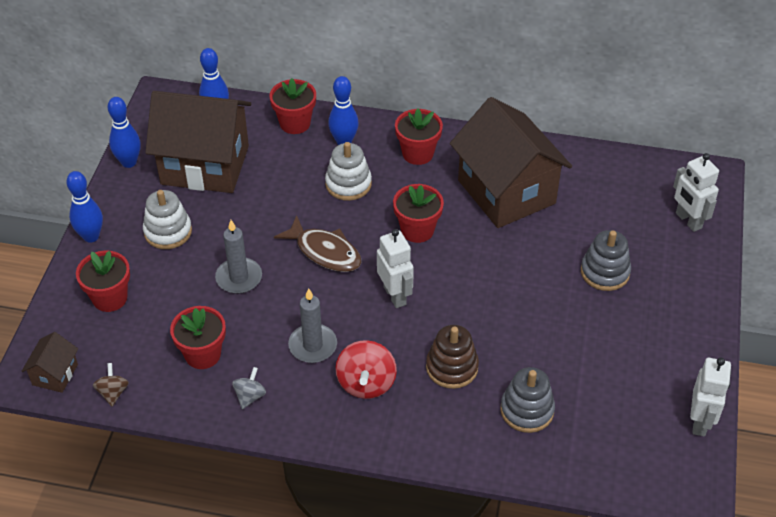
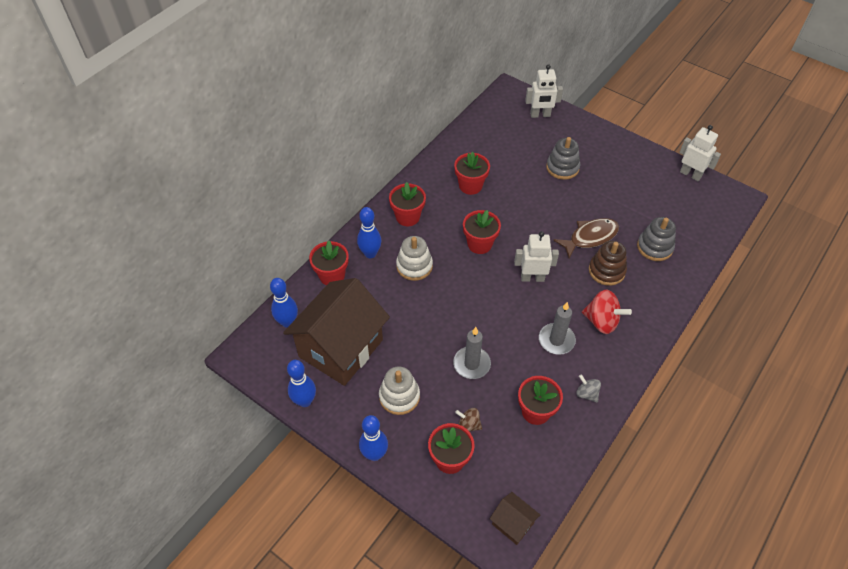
camera: 65 degrees left, 5 degrees up
(113, 392) = (548, 485): brown spinning top -> brown spinning top (468, 425)
(325, 252) = (472, 303): brown fish -> brown fish (590, 237)
(506, 192) = (470, 186): brown house -> red flower pot

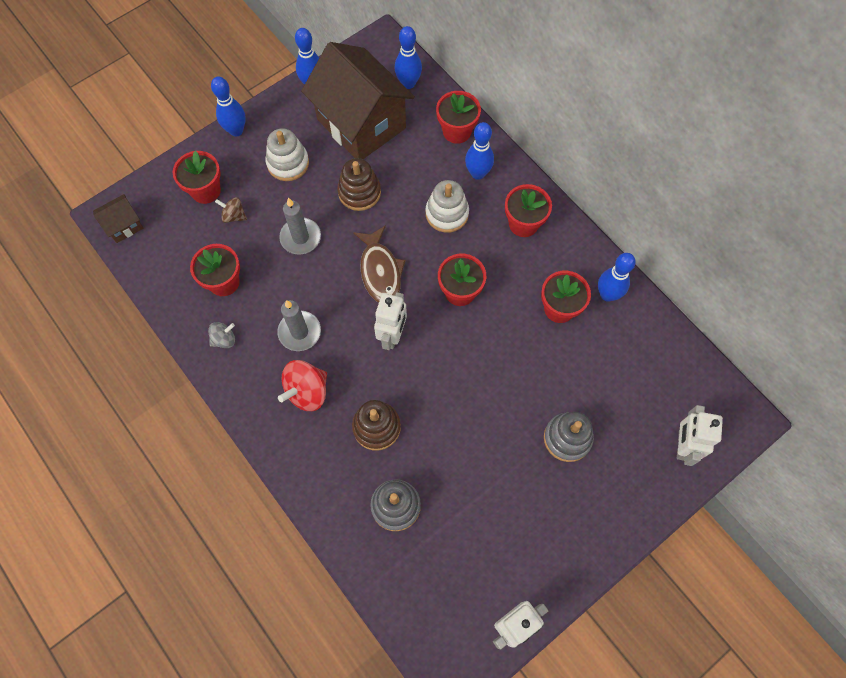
camera: 105 degrees right, 15 degrees up
(413, 331) = (359, 192): none -> brown stacking toy
(450, 162) = (607, 295): none -> blue bowling pin
(468, 425) = (234, 216): brown spinning top -> brown spinning top turned 105 degrees counterclockwise
(590, 237) = (435, 427): brown fish -> brown fish (380, 271)

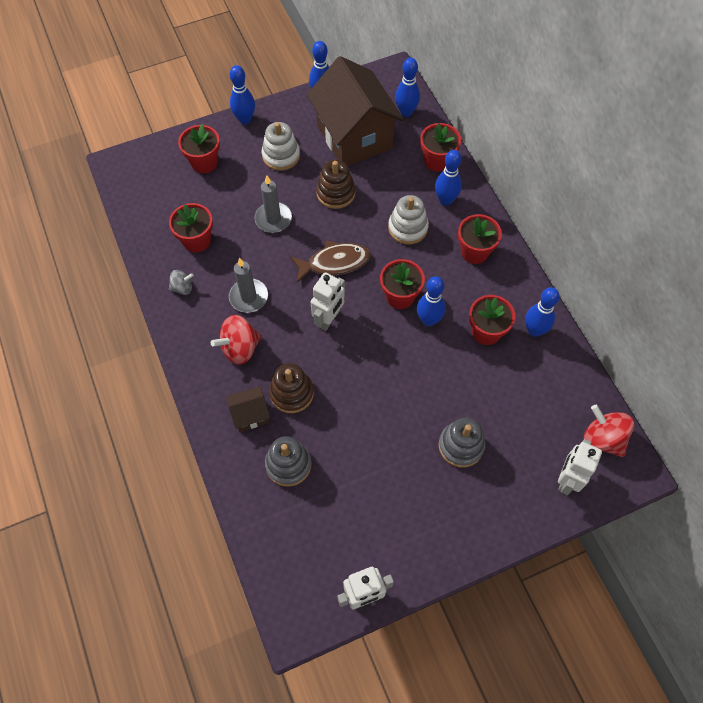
camera: 15 degrees right, 5 degrees down
(124, 225) = (127, 176): brown house -> brown house (250, 414)
(234, 216) = (222, 188): brown spinning top -> none
(380, 271) = (334, 263): brown fish -> brown fish turned 105 degrees counterclockwise
(497, 310) = (428, 320): none -> blue bowling pin
(705, 393) = (602, 439): none -> red spinning top

